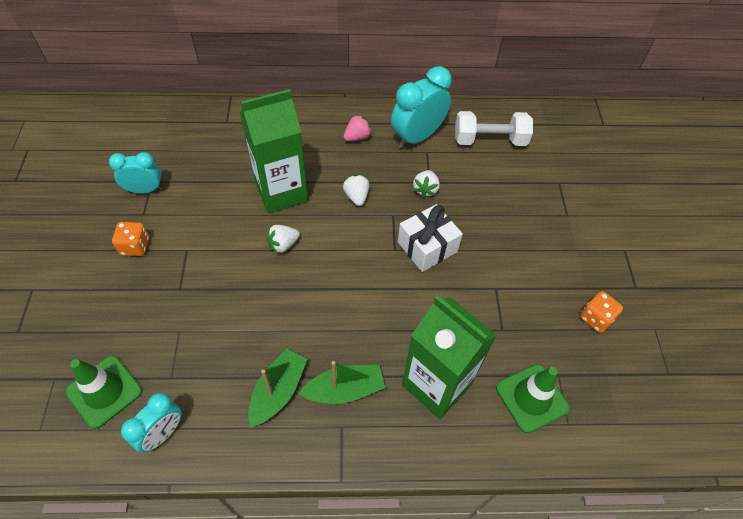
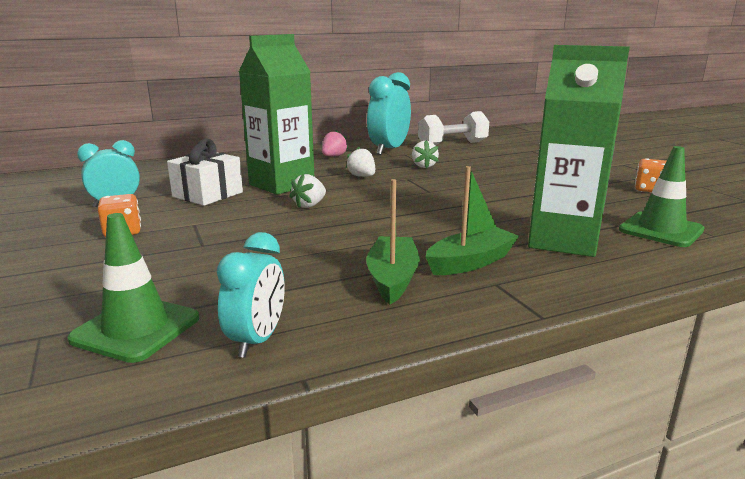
camera: 20 degrees left, 35 degrees down
(427, 247) = (458, 185): white gift -> white gift (207, 194)

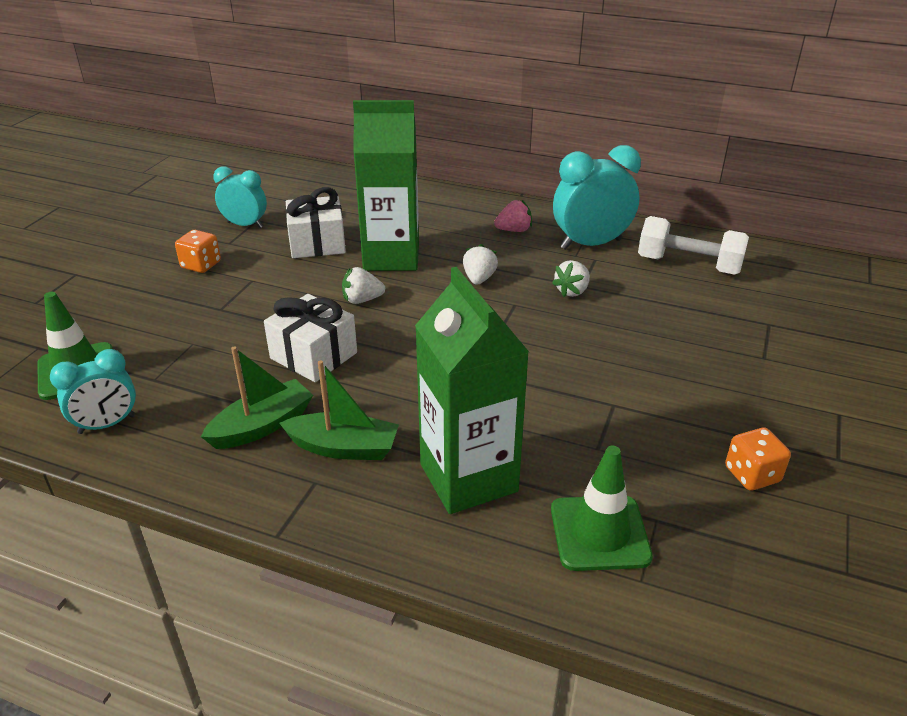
camera: 45 degrees right, 15 degrees up
(341, 237) = (314, 355): none -> white gift

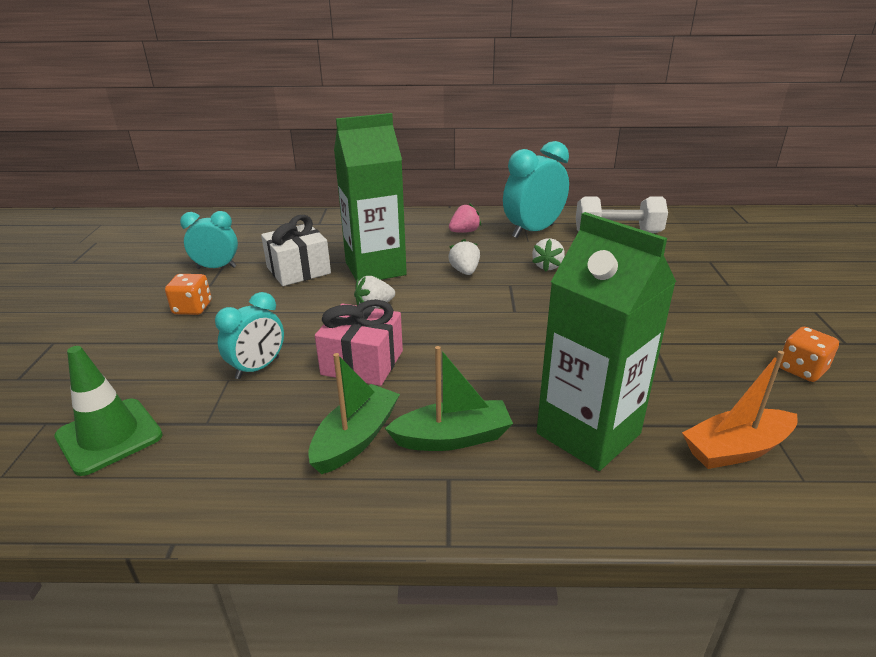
camera: 20 degrees left, 5 degrees down
(107, 424) = (178, 482): turquoise clock -> turquoise clock (258, 368)
(314, 355) = (362, 362): white gift -> pink gift
(599, 533) = (736, 449): green traffic cone -> orange boat

